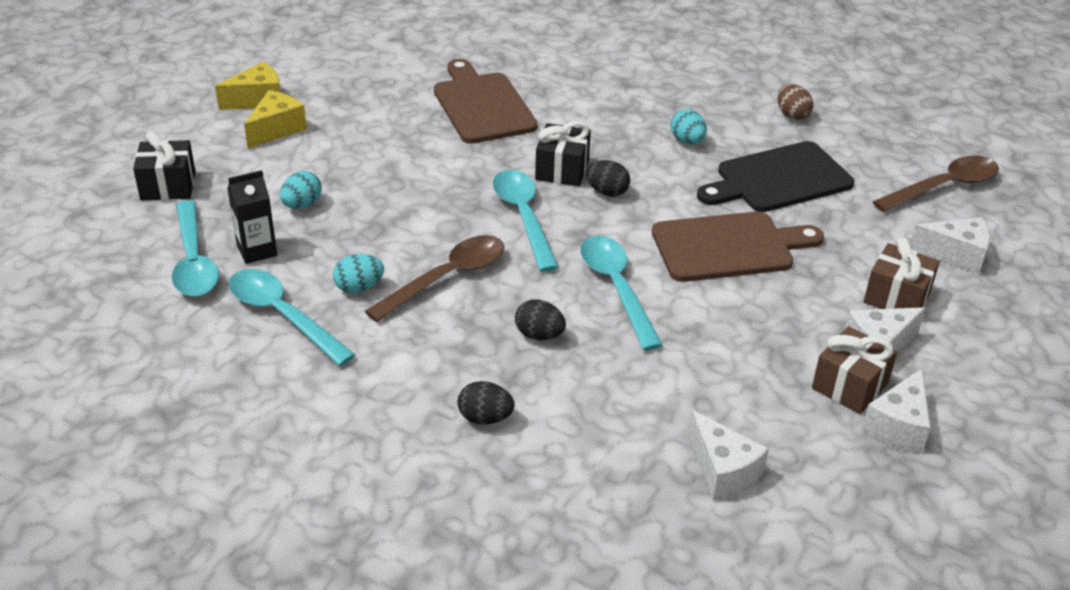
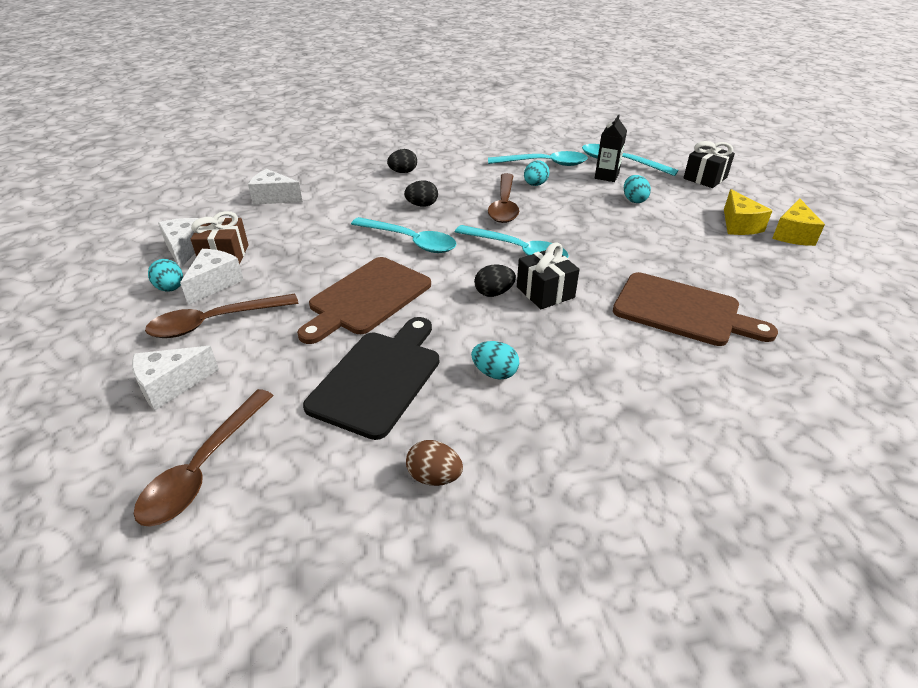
camera: 140 degrees right, 0 degrees up
(896, 297) = (214, 322): brown gift -> brown spoon
(932, 367) = (171, 288): none -> turquoise egg

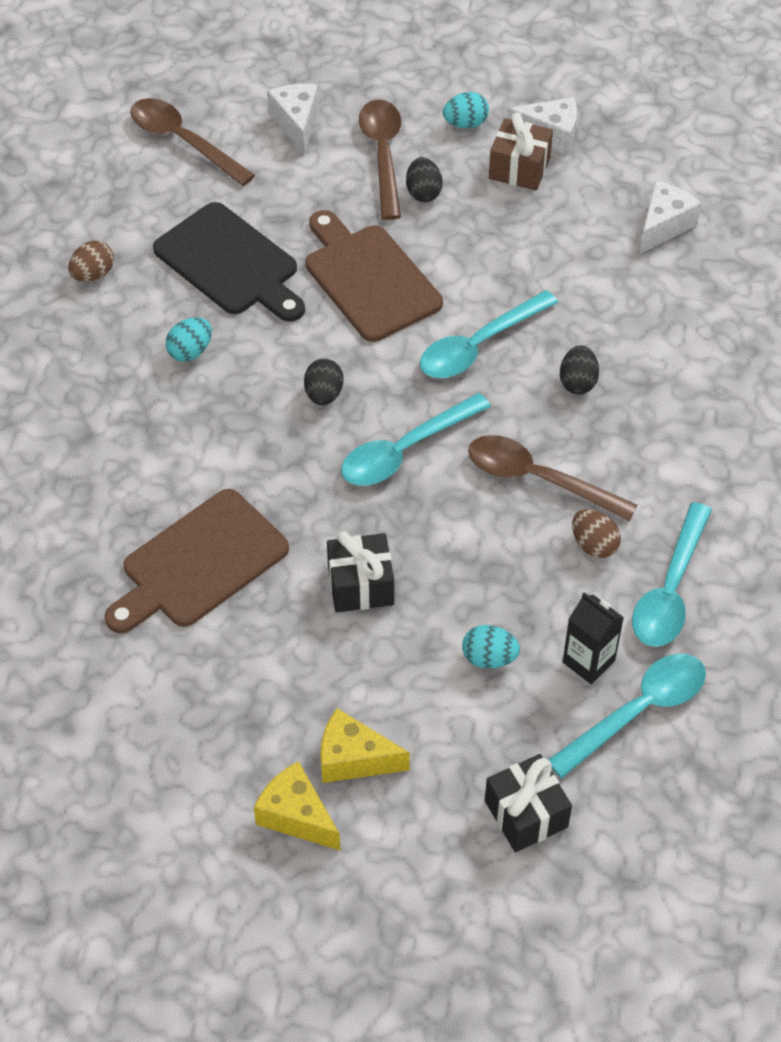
camera: 110 degrees right, 15 degrees up
(215, 284) = (459, 158): white cheese -> none
(403, 172) = (702, 386): black egg -> black egg (423, 192)
(535, 184) = (594, 545): turquoise egg -> brown egg
(545, 292) = (301, 444): black gift -> black gift (360, 585)

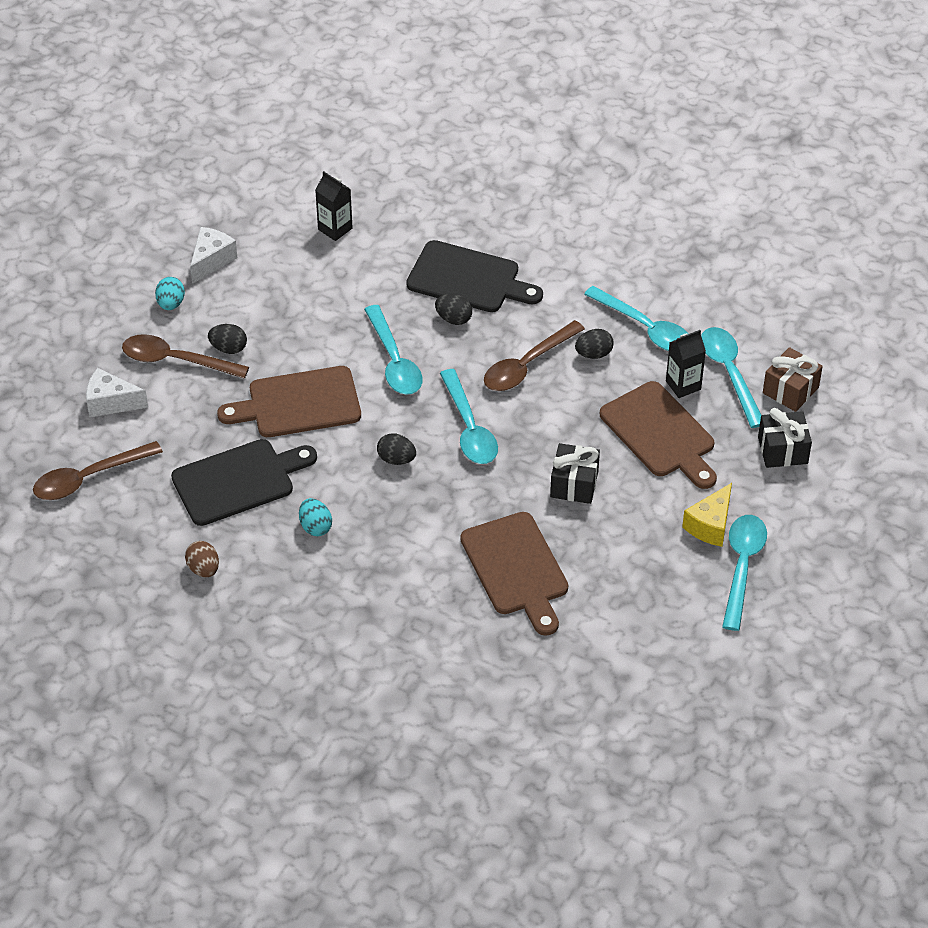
camera: 70 degrees left, 5 degrees down
(296, 816) = (742, 566): yellow cheese -> turquoise spoon
(489, 658) = (660, 434): turquoise egg -> brown cutting board
(519, 168) = (235, 288): brown gift -> brown gift (790, 390)
(594, 545) = (594, 354): brown egg -> black egg
(653, 377) = (468, 279): none -> black cutting board
(664, 226) = (335, 229): white cheese -> black carton

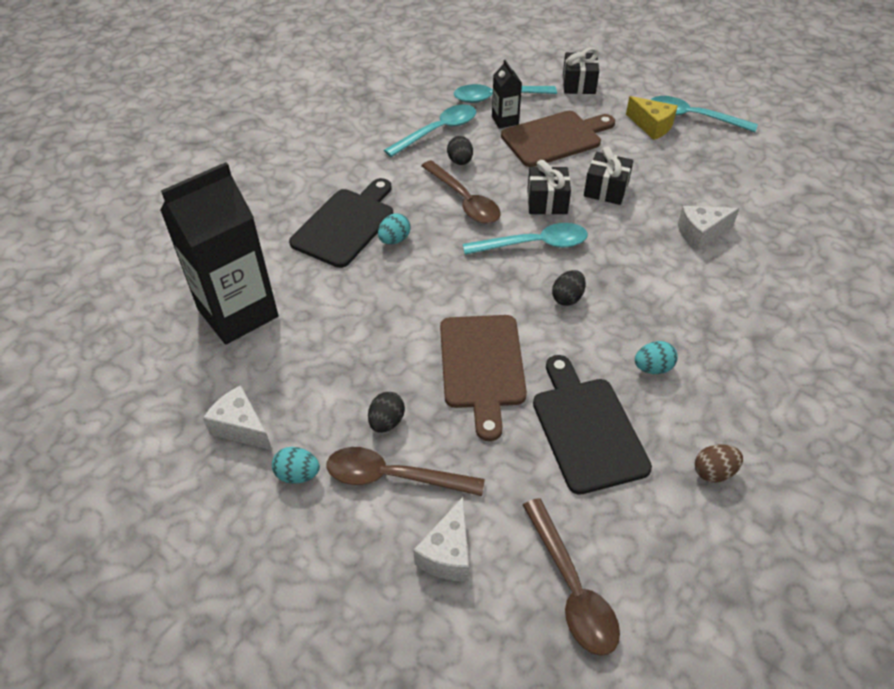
camera: 80 degrees left, 0 degrees up
(175, 360) = (392, 476): brown spoon -> brown spoon turned 75 degrees clockwise
(335, 229) = (238, 313): black carton -> black carton, size x2.23
(394, 361) = (439, 286): turquoise spoon -> none
(453, 319) = (394, 240): black egg -> turquoise egg
(516, 569) = (701, 234): brown cutting board -> white cheese
(540, 434) = (547, 202): none -> black gift
(790, 390) = (519, 73): brown gift -> none

